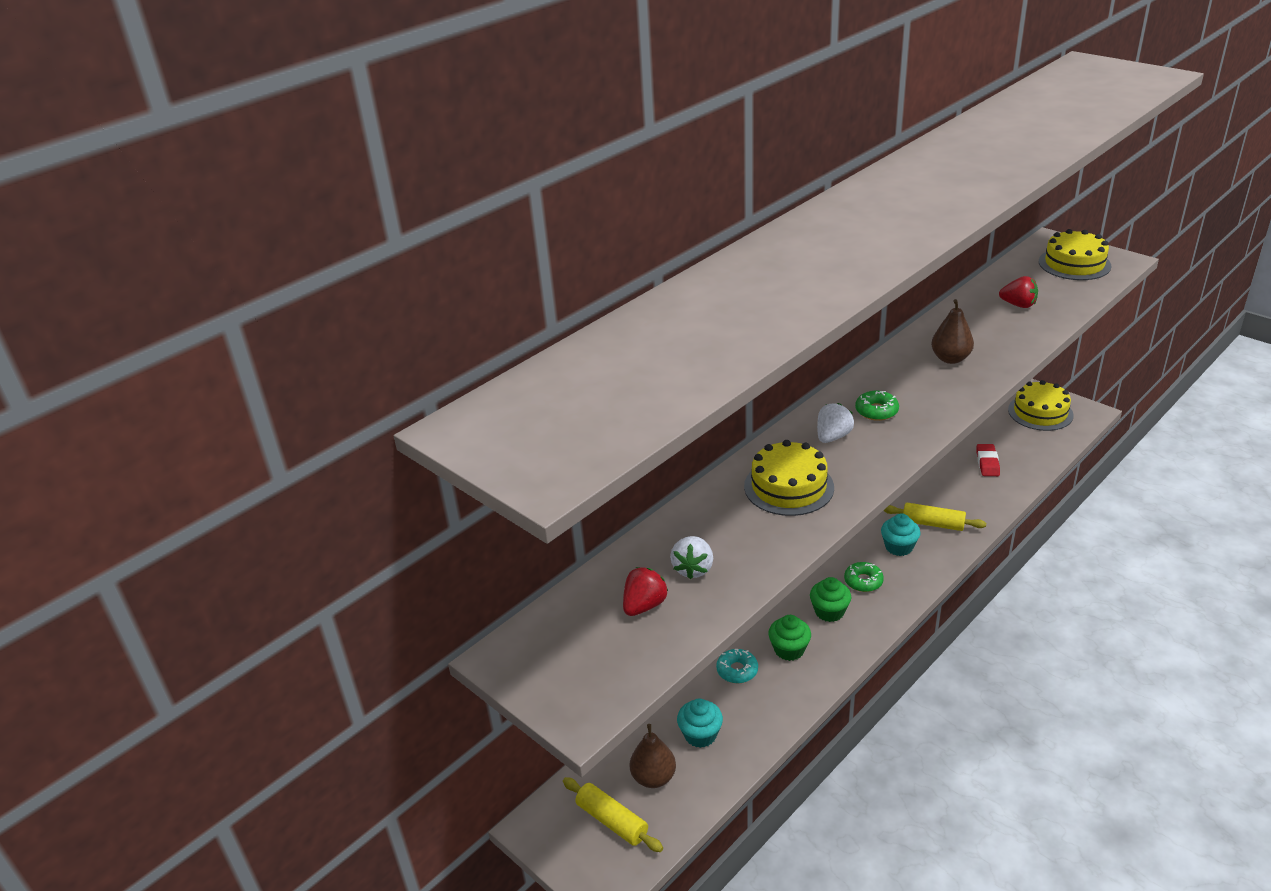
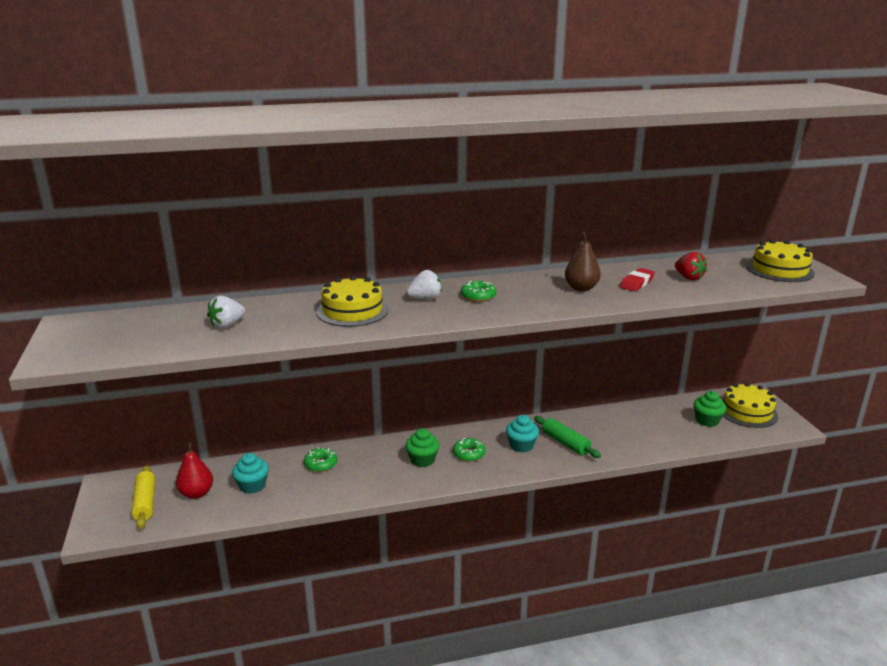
camera: 30 degrees right, 10 degrees down
(644, 605) = (171, 330): red strawberry -> none
(653, 777) = (196, 493): brown pear -> red pear
(737, 670) = (321, 464): turquoise donut -> green donut
(789, 649) = (367, 468): green cupcake -> green cupcake (707, 420)
(933, 524) = (565, 443): yellow rolling pin -> green rolling pin
(987, 463) = (659, 425): red eraser -> red eraser (637, 283)

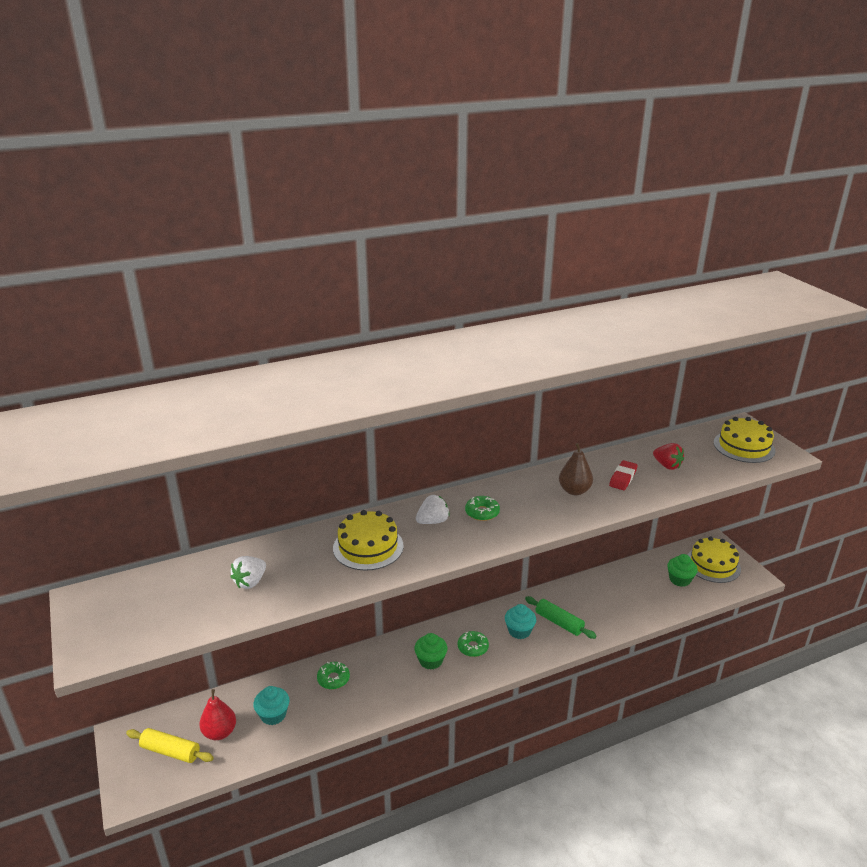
camera: 10 degrees left, 5 degrees up
(145, 502) = (170, 751): yellow rolling pin -> yellow rolling pin turned 45 degrees counterclockwise

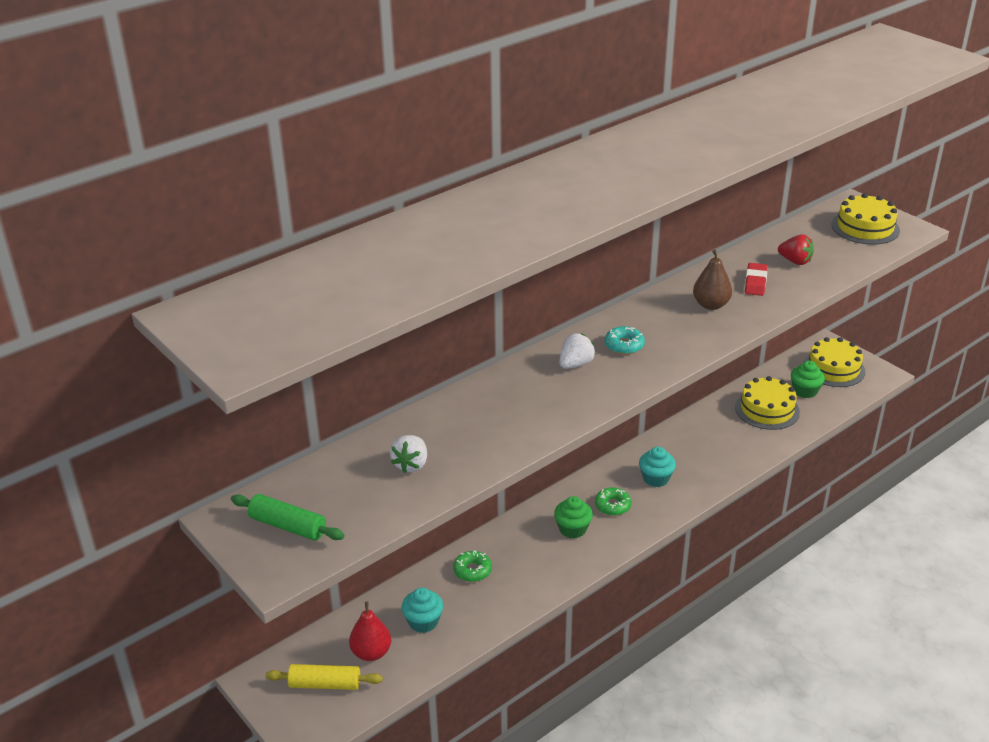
camera: 15 degrees left, 5 degrees up
(368, 547) = (520, 404): yellow cake -> yellow cake (767, 409)
(482, 512) = (624, 345): green donut -> turquoise donut
(559, 622) = (695, 461): green rolling pin -> green rolling pin (288, 526)

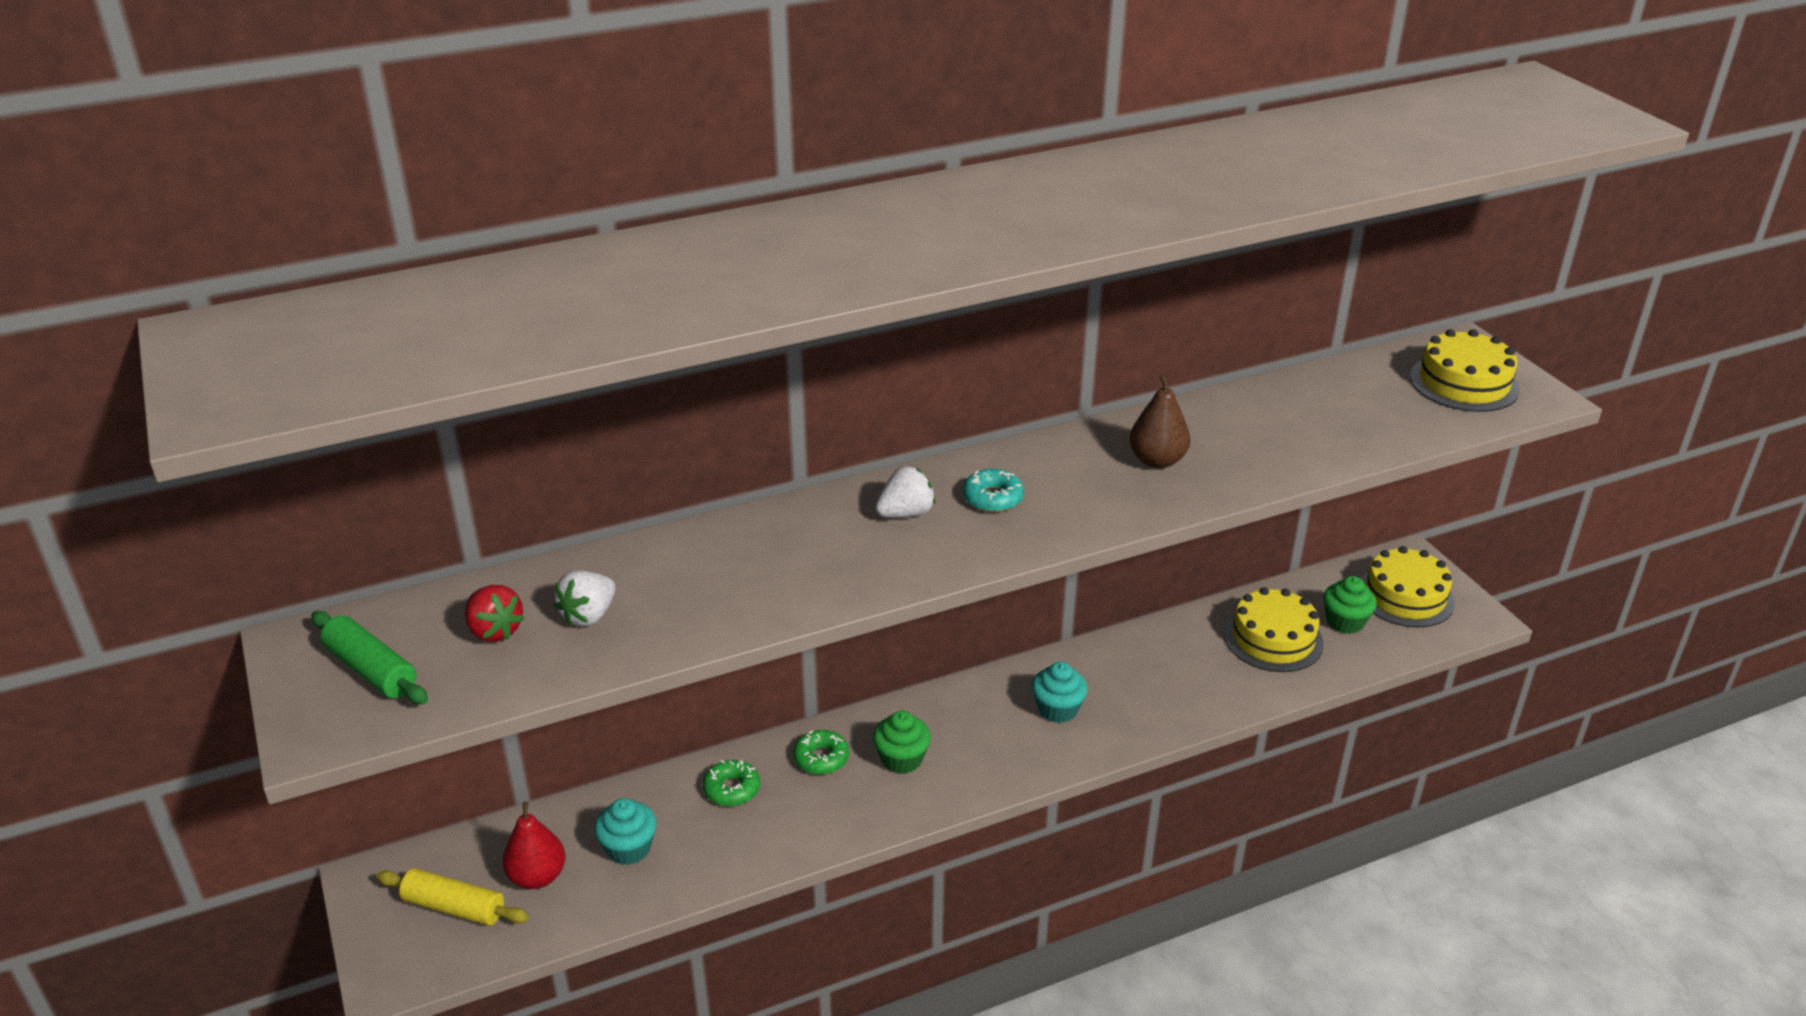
camera: 15 degrees right, 0 degrees up
(612, 505) = (975, 737): green donut -> green donut (821, 758)
(755, 282) = (1244, 439): red eraser -> none
(795, 261) = (1324, 417): red strawberry -> red strawberry (495, 631)

